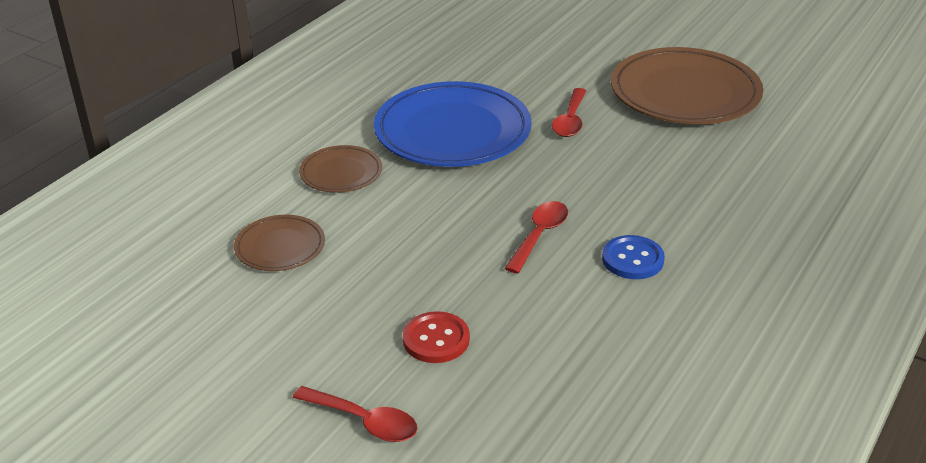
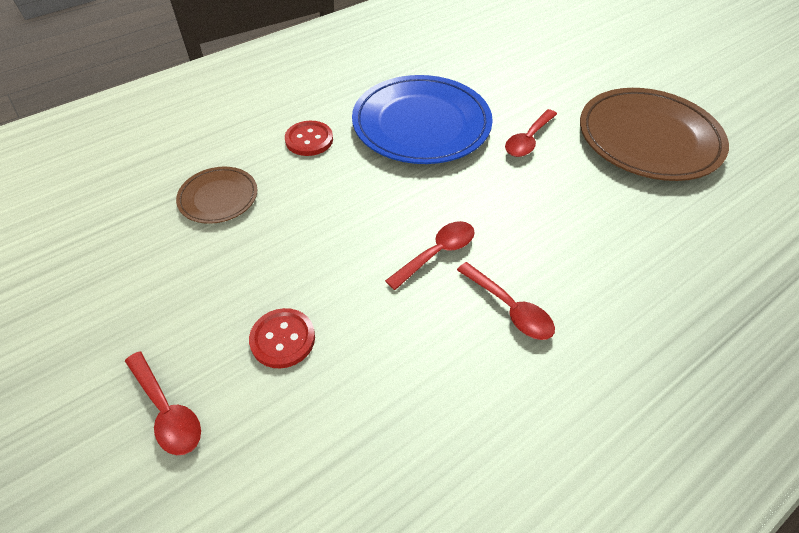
camera: 20 degrees right, 15 degrees up
(341, 173) = (309, 140): brown plate -> red button
(632, 259) = (510, 308): blue button -> red spoon

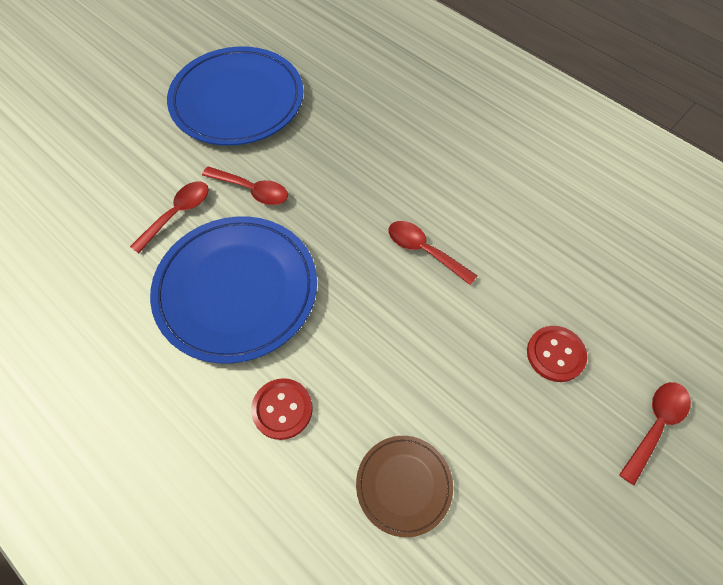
camera: 100 degrees left, 10 degrees up
(510, 308) = (466, 195): red spoon -> red spoon (177, 214)
(648, 138) = (237, 100): brown plate -> blue plate

